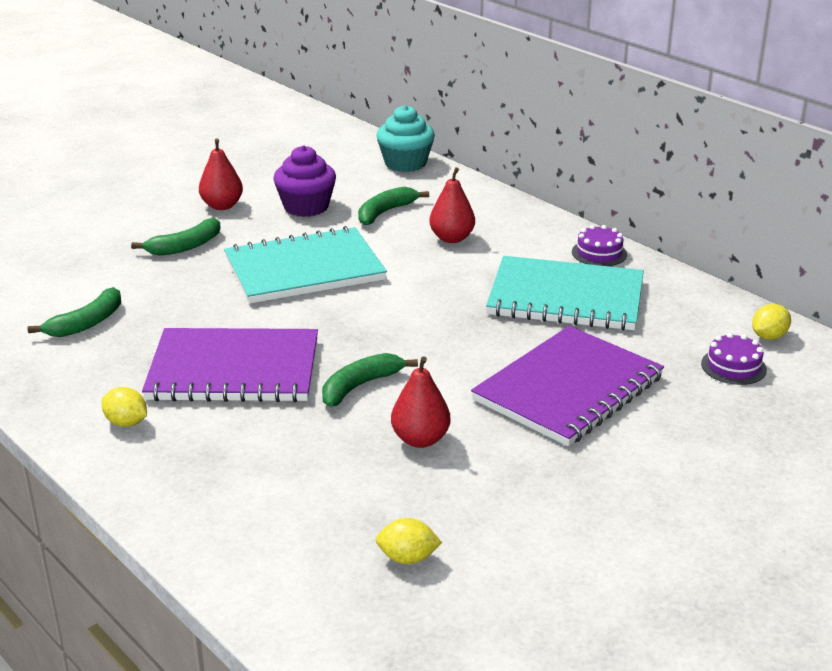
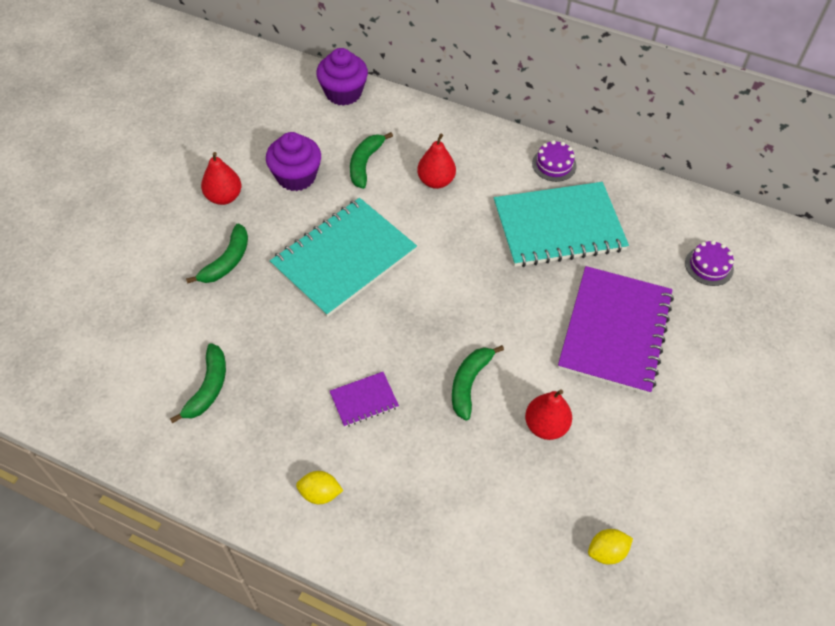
camera: 25 degrees left, 25 degrees up
(234, 369) = (364, 400): purple notebook -> purple notebook, size x0.44
(405, 163) = (343, 93): turquoise cupcake -> purple cupcake
(769, 336) = (715, 224): yellow lemon -> none

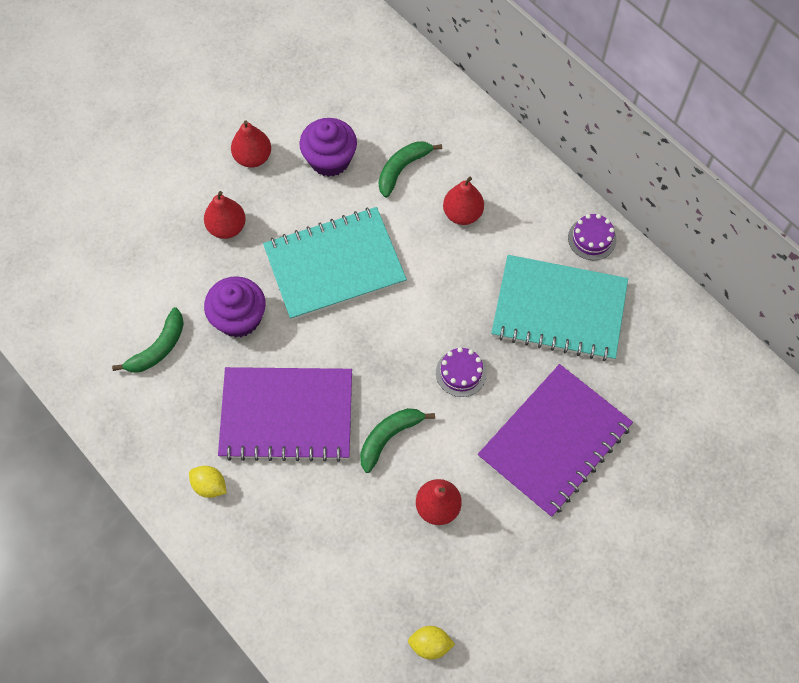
camera: 25 degrees right, 10 degrees up
(227, 261) = (227, 227): green banana -> red pear
(343, 93) = (419, 79): purple cupcake -> purple cupcake (239, 318)
(364, 400) = (287, 415): purple notebook -> purple notebook, size x2.27
(709, 266) = (689, 410): purple cake -> purple cake (461, 373)

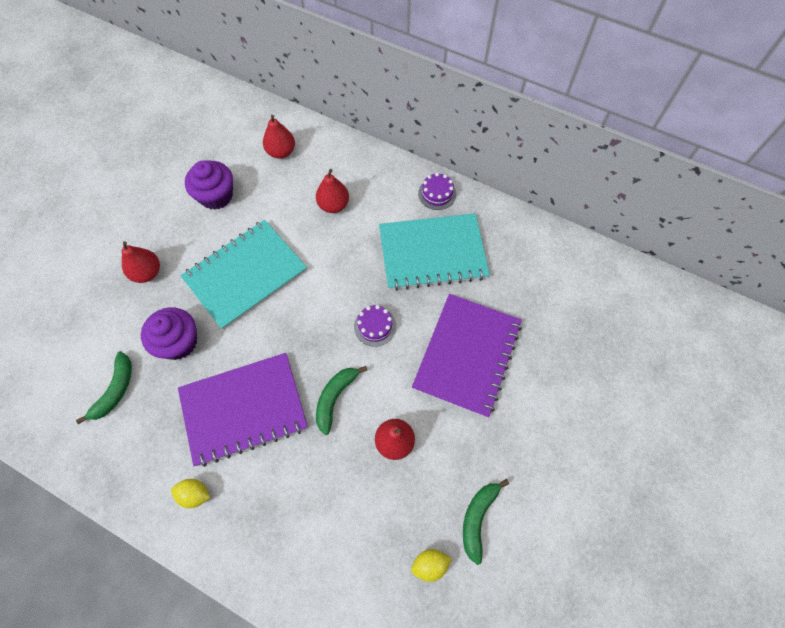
camera: 20 degrees left, 0 degrees up
(253, 157) = (153, 212): red pear -> red pear (281, 152)
(402, 169) = (276, 186): green banana -> green banana (478, 518)

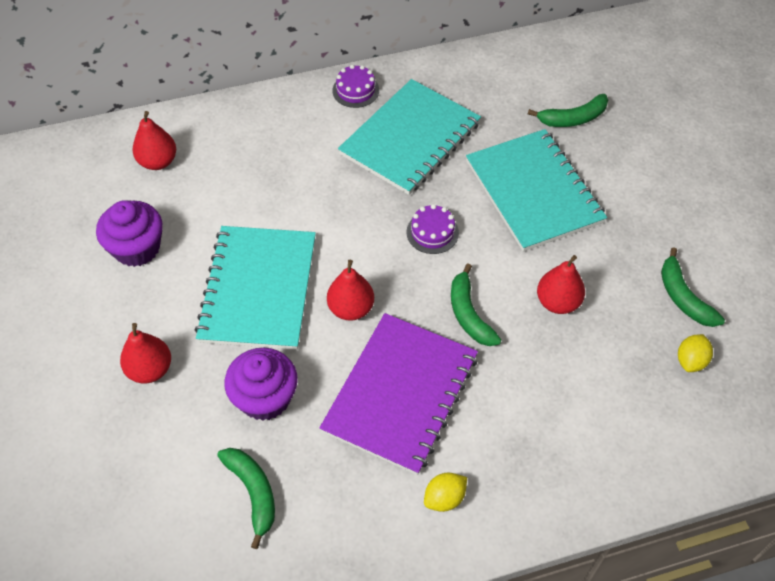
camera: 45 degrees left, 10 degrees down
(333, 205) = (271, 168): red pear -> red pear (351, 309)
(467, 355) = (533, 192): purple notebook -> turquoise notebook
(554, 327) = (573, 118): none -> green banana

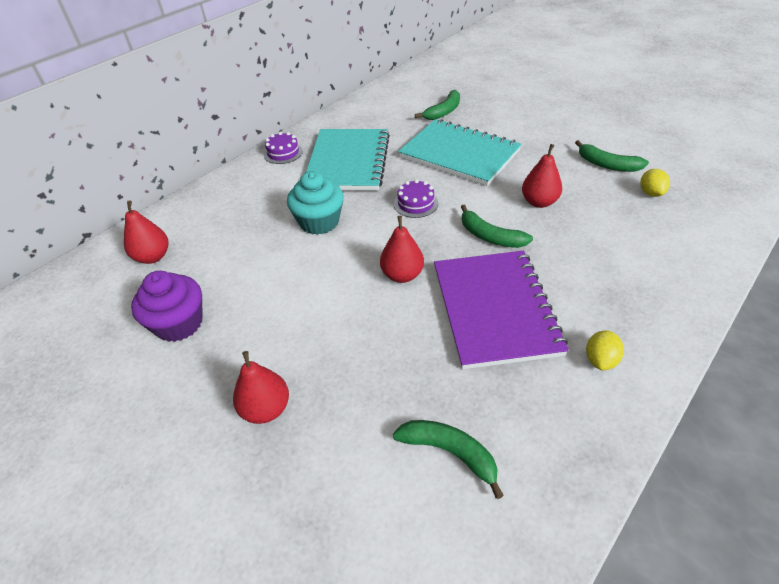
camera: 30 degrees left, 10 degrees down
(259, 289) = (315, 299): turquoise notebook -> none
(265, 398) = (391, 372): purple cupcake -> none
(324, 203) = (319, 222): none -> turquoise cupcake

